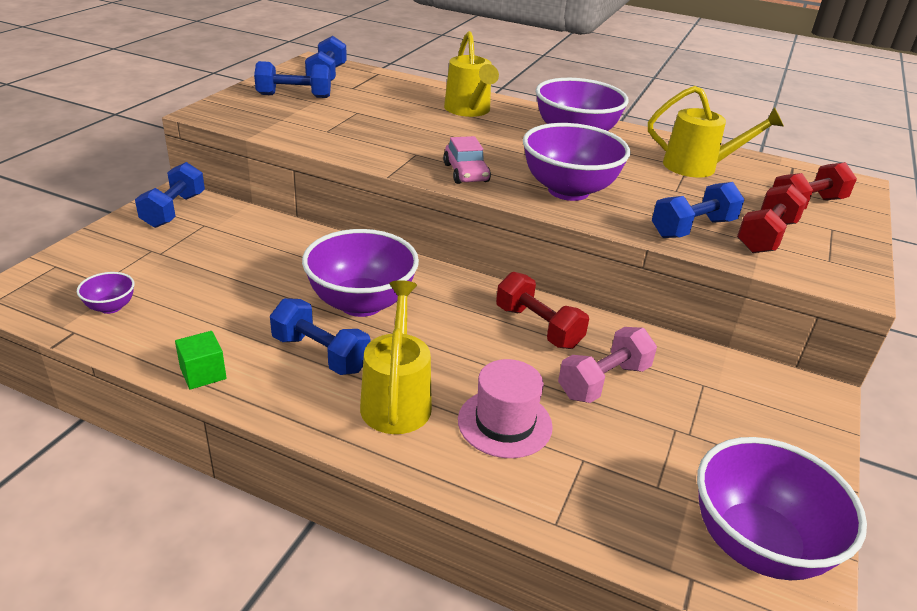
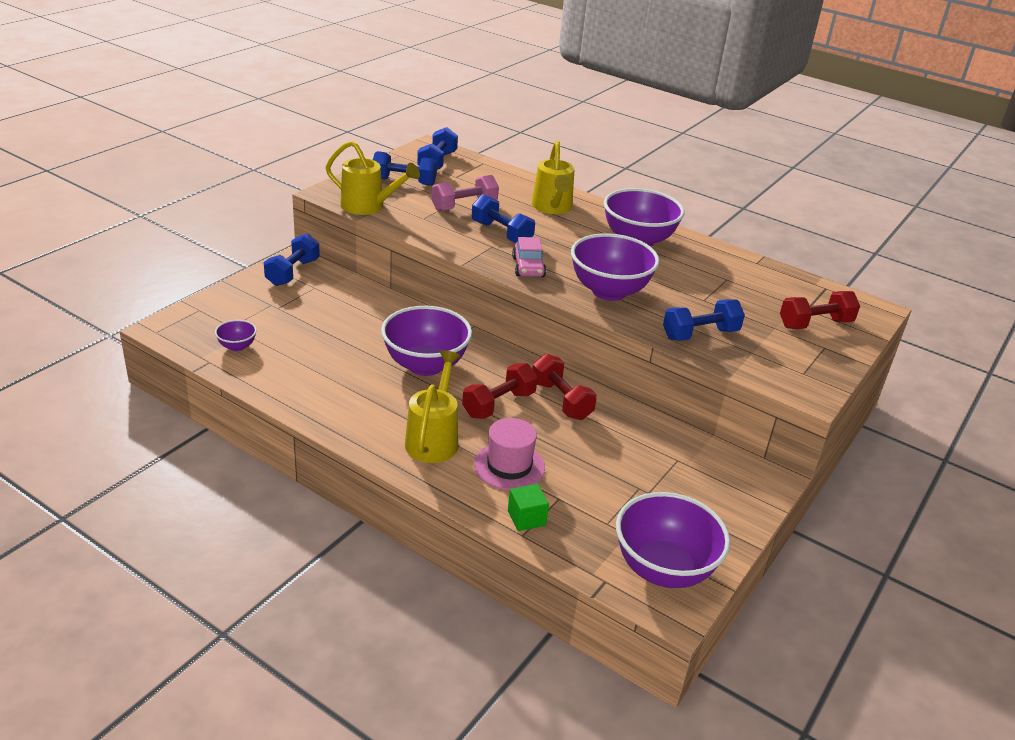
camera: 10 degrees right, 0 degrees up
(203, 373) = (297, 403): green cube -> green cube (526, 518)
(320, 354) = (385, 400): blue dumbbell -> blue dumbbell (501, 233)
(603, 381) = (597, 447): pink dumbbell -> pink dumbbell (464, 206)
(698, 167) = (736, 280): yellow watering can -> yellow watering can (368, 207)
(766, 236) = (760, 348): red dumbbell -> red dumbbell (499, 404)

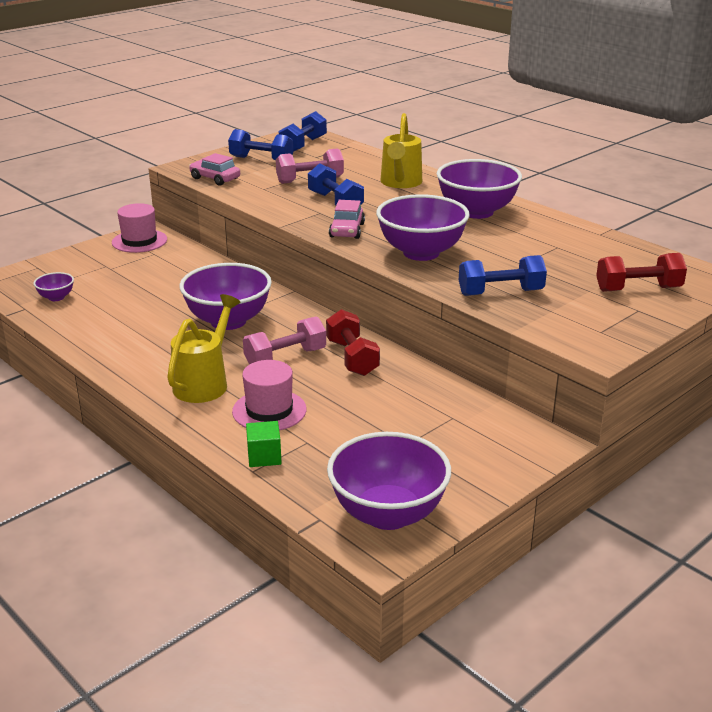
camera: 15 degrees right, 5 degrees down
(293, 272) = (139, 241): blue dumbbell -> pink hat
(368, 207) = (215, 178): yellow watering can -> pink car
(499, 404) = (285, 358): red dumbbell -> pink dumbbell

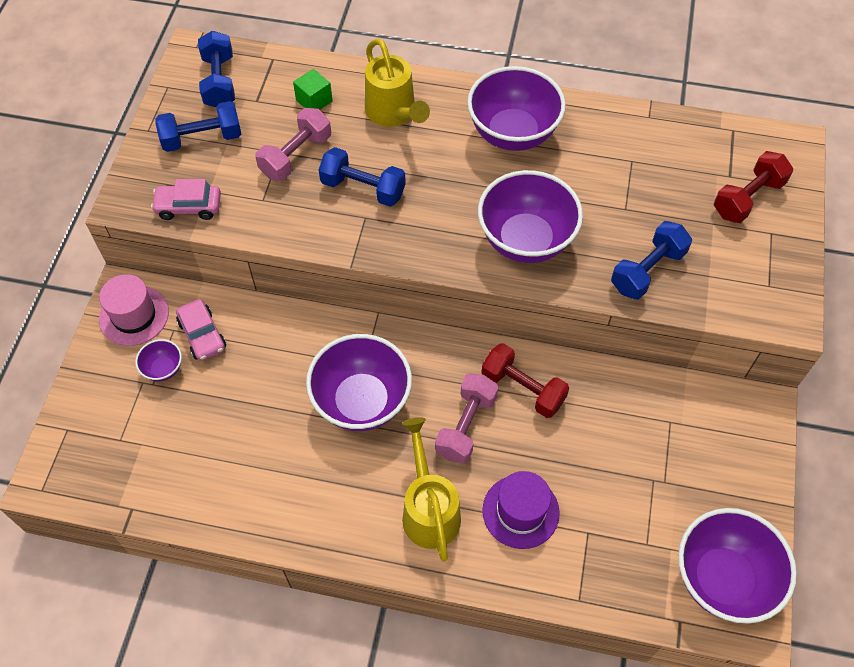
camera: 35 degrees left, 30 degrees up
(56, 297) = (146, 469): purple bowl -> purple bowl (163, 369)
(264, 456) = (572, 576): green cube -> green cube (314, 101)
(269, 410) = (520, 511): pink hat -> purple hat
(347, 230) = (423, 238): pink car -> pink car (202, 335)

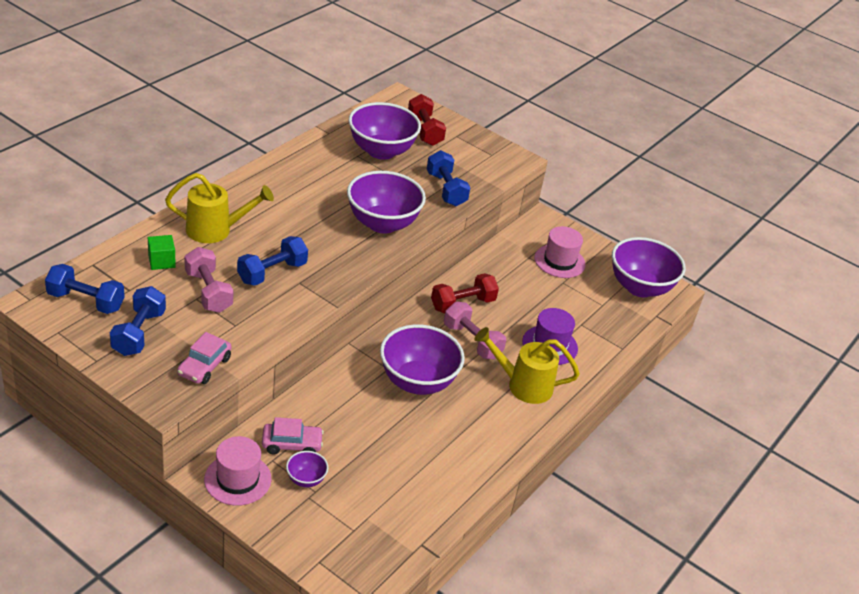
camera: 70 degrees left, 20 degrees down
(512, 133) = (288, 189): purple bowl -> purple bowl (381, 151)
(692, 460) = (559, 261): none -> pink hat

